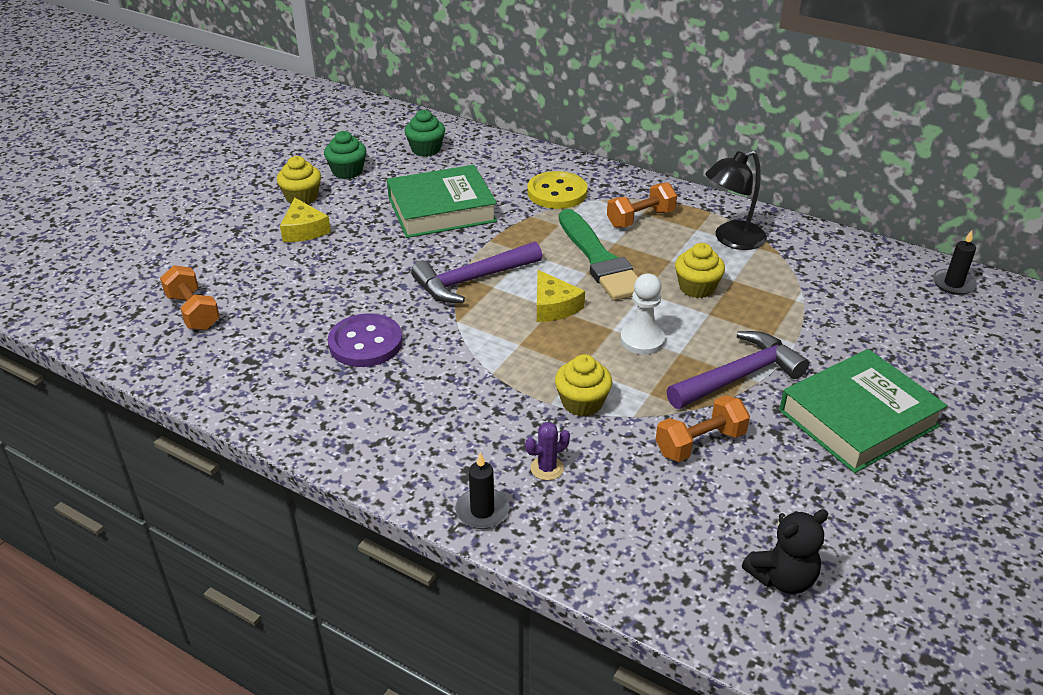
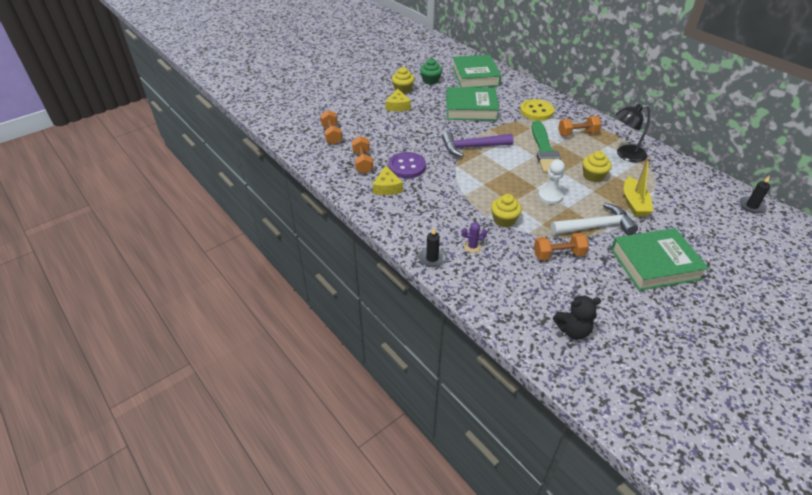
camera: 20 degrees right, 5 degrees up
(276, 353) = (363, 162): none -> orange dumbbell
(426, 149) = (475, 76): green cupcake -> green book
(553, 306) = (509, 169): yellow cheese -> yellow cheese (387, 187)
(739, 376) = (596, 226): purple hammer -> white hammer
(781, 321) = (634, 203): none -> yellow boat

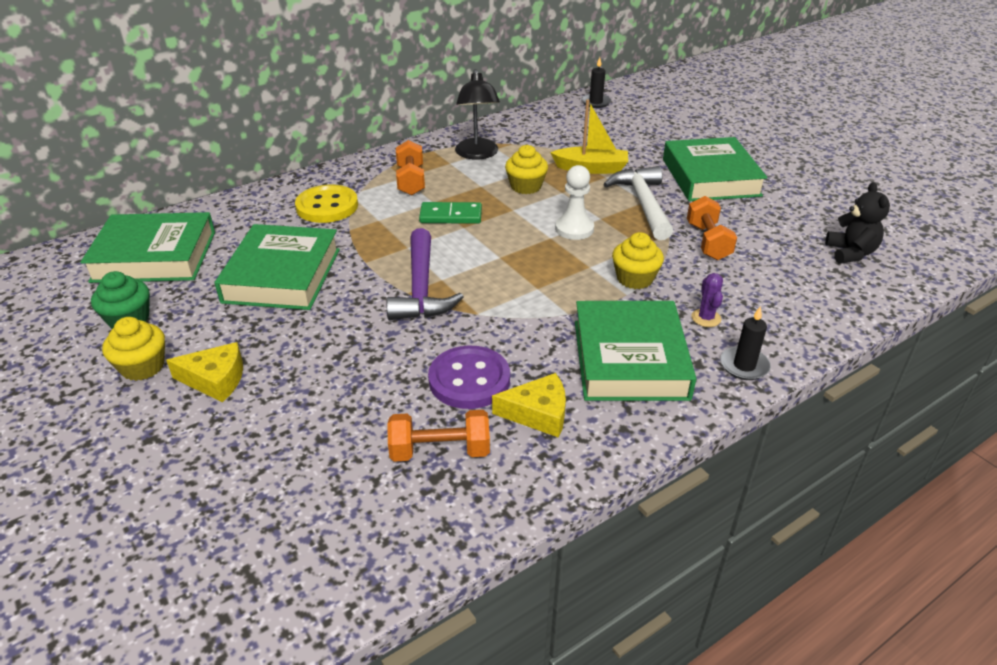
camera: 85 degrees left, 5 degrees down
(332, 135) = (299, 512): orange dumbbell -> none
(430, 216) = (629, 359): none -> green book
(545, 150) = (451, 216): green brush -> green domino

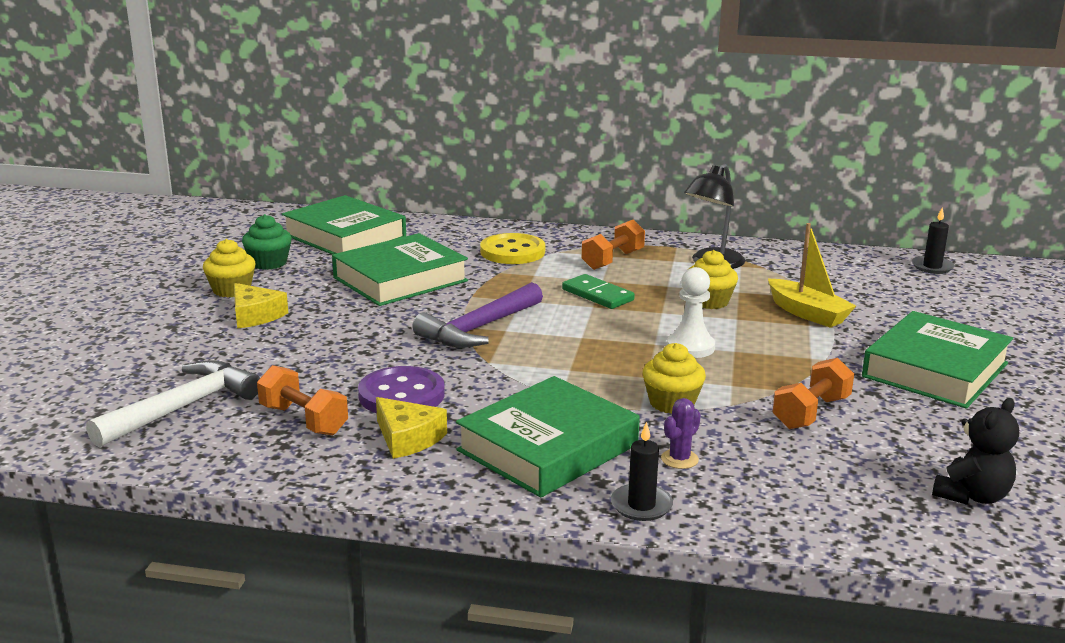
camera: 45 degrees right, 15 degrees down
(643, 203) = (804, 358): white hammer -> white hammer (183, 407)

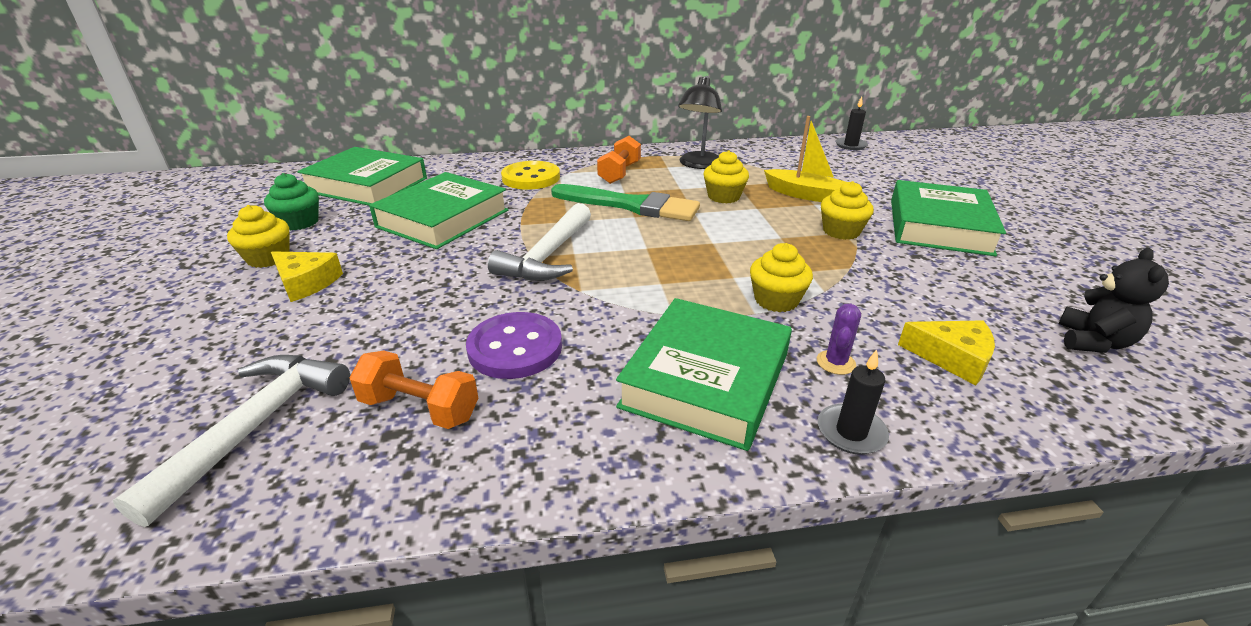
camera: 20 degrees left, 10 degrees up
(407, 438) = (553, 404): yellow cheese -> yellow cheese (952, 358)
(478, 328) = (548, 256): purple hammer -> white hammer
(598, 295) = (630, 205): green domino -> green brush
(690, 347) = (744, 240): white pawn -> none
(810, 356) = (841, 231): none -> yellow cupcake
(811, 413) = (893, 285): orange dumbbell -> none

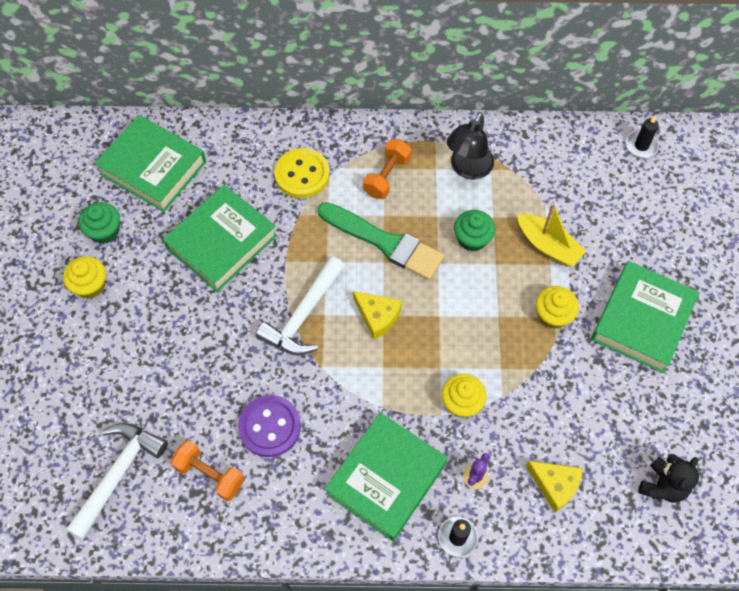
camera: 10 degrees right, 30 degrees up
(306, 283) = (124, 325): yellow cheese -> yellow cheese (377, 316)
(723, 197) = (472, 238): yellow cupcake -> green cupcake

